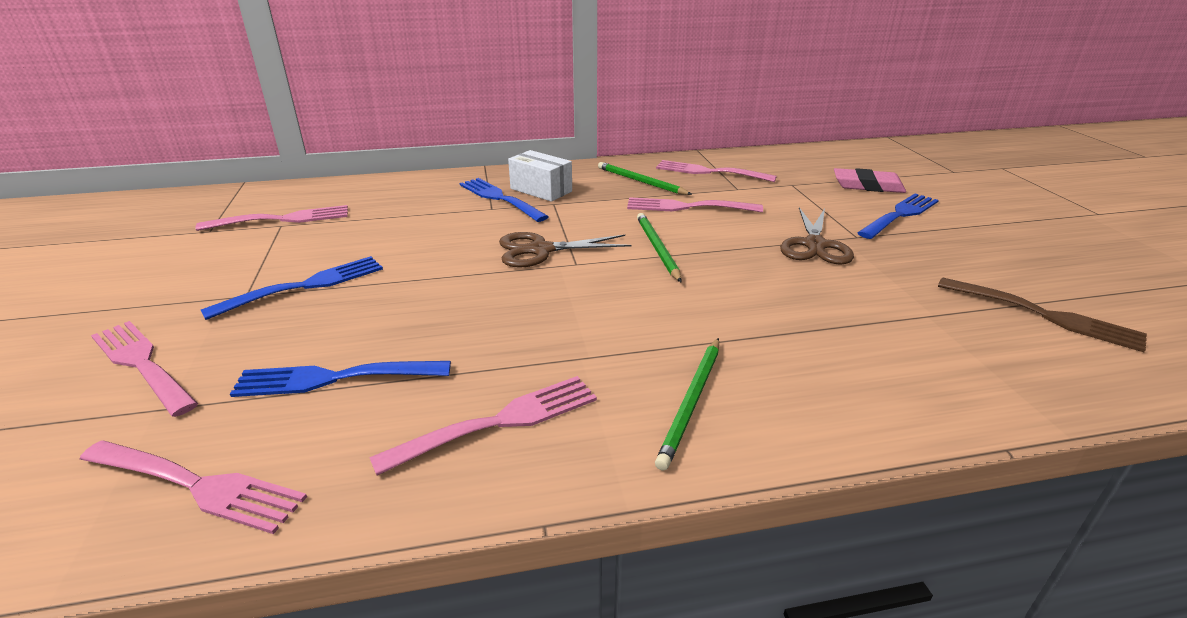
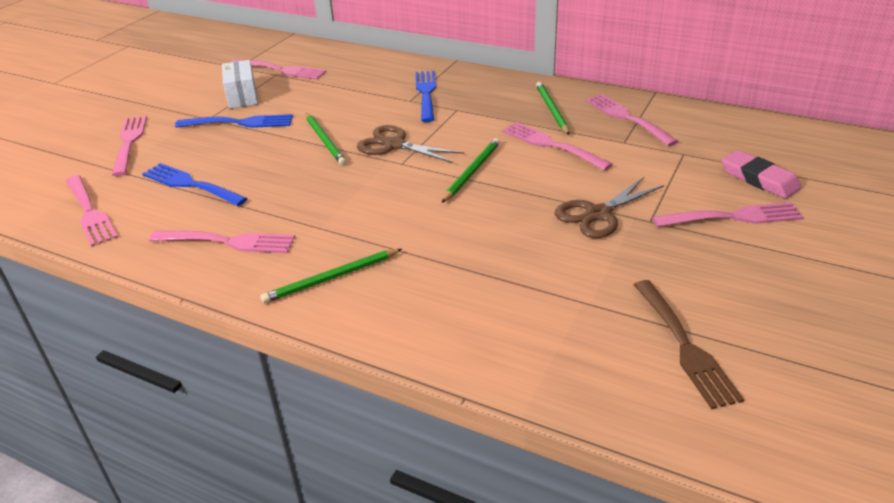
camera: 40 degrees right, 5 degrees up
(453, 270) = (325, 140): none -> green pencil
(541, 190) = (464, 95): white box -> white box (242, 96)
(900, 215) = (733, 217): blue fork -> pink fork

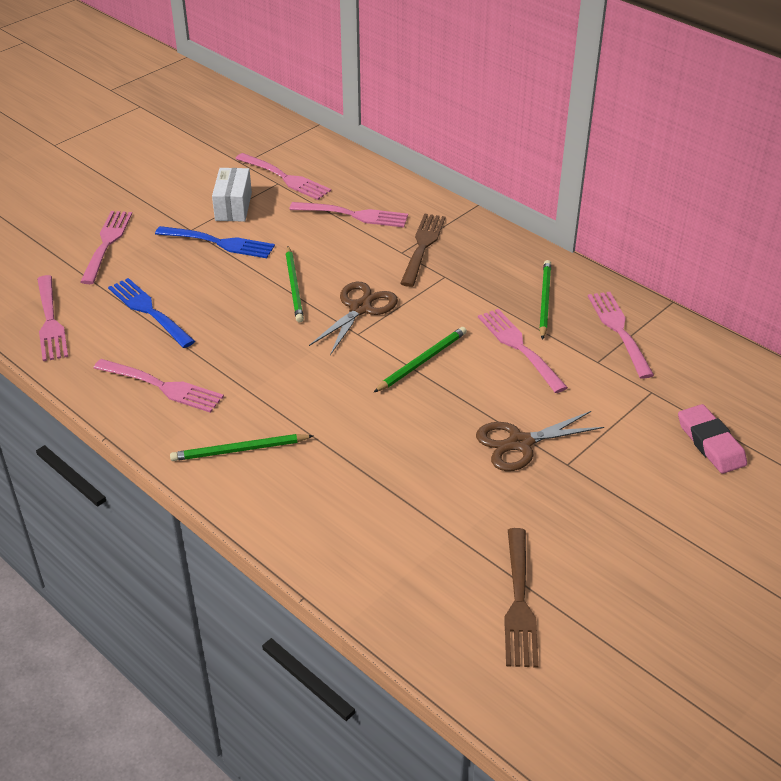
camera: 15 degrees right, 5 degrees up
(394, 145) = (360, 308): brown scissors -> brown scissors turned 75 degrees clockwise
(426, 93) = (423, 246): blue fork -> brown fork
(733, 217) = (653, 481): pink fork -> pink fork (354, 215)

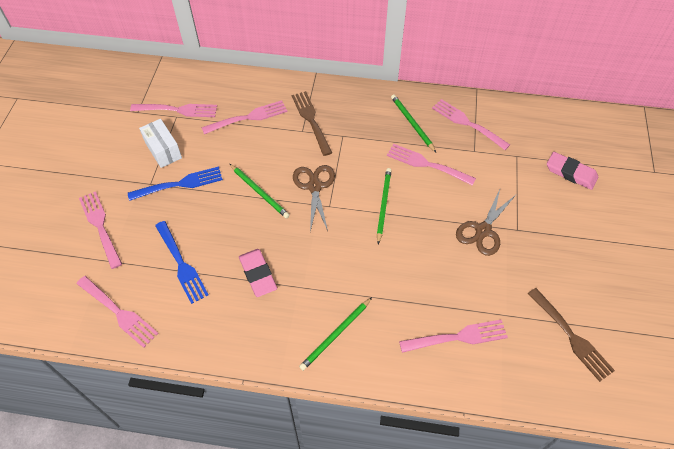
camera: 35 degrees left, 15 degrees up
(149, 311) = (181, 264): blue fork -> blue fork turned 135 degrees counterclockwise
(162, 386) = (244, 318): pink fork -> pink fork (458, 337)
(215, 356) = (258, 274): none -> pink eraser

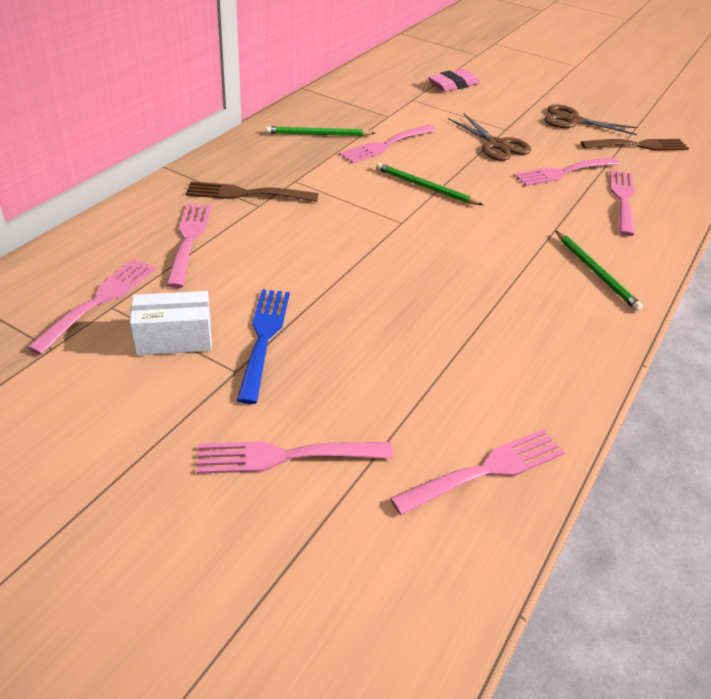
camera: 70 degrees left, 15 degrees down
(181, 264) = (424, 375): blue fork -> none
(258, 274) = (479, 307): pink eraser -> none
(259, 192) = (339, 268): green pencil -> none
(314, 186) = (362, 223): brown scissors -> brown scissors (573, 121)
(467, 123) = (346, 107): pink fork -> pink fork (563, 172)

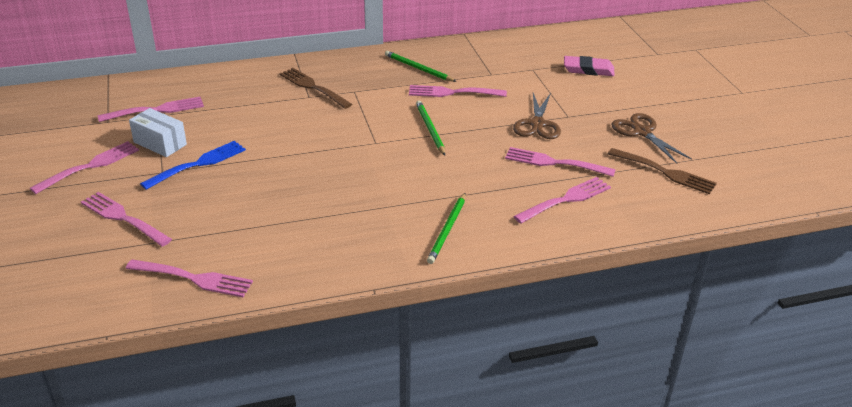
camera: 45 degrees right, 5 degrees down
(189, 239) = (242, 99): pink fork -> pink fork (90, 166)

